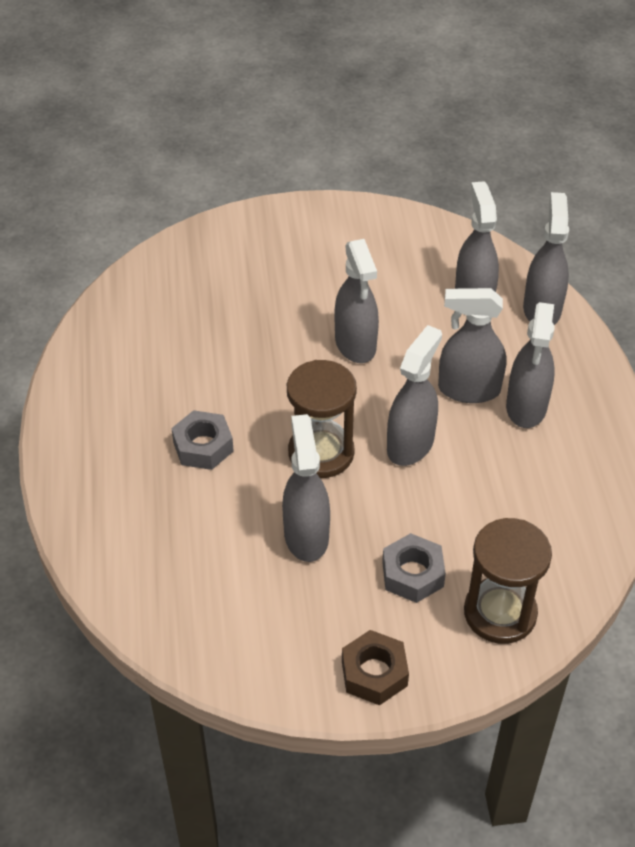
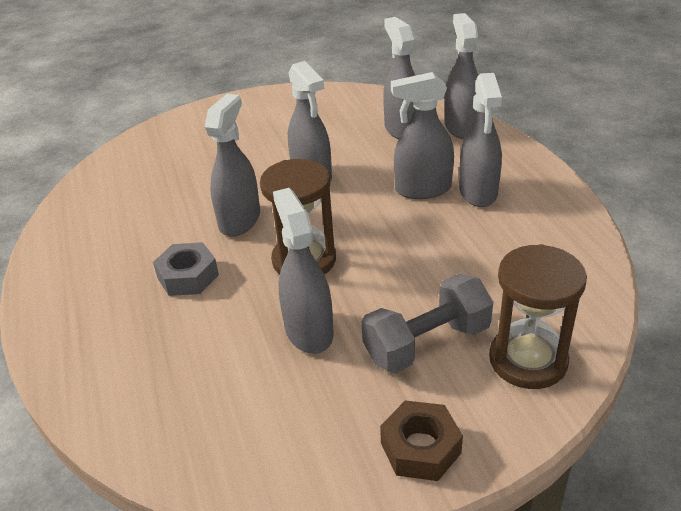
camera: 10 degrees left, 10 degrees down
(410, 444) = (386, 238): grey spray bottle -> grey spray bottle (240, 220)
(412, 574) = (426, 343): grey nut -> grey dumbbell

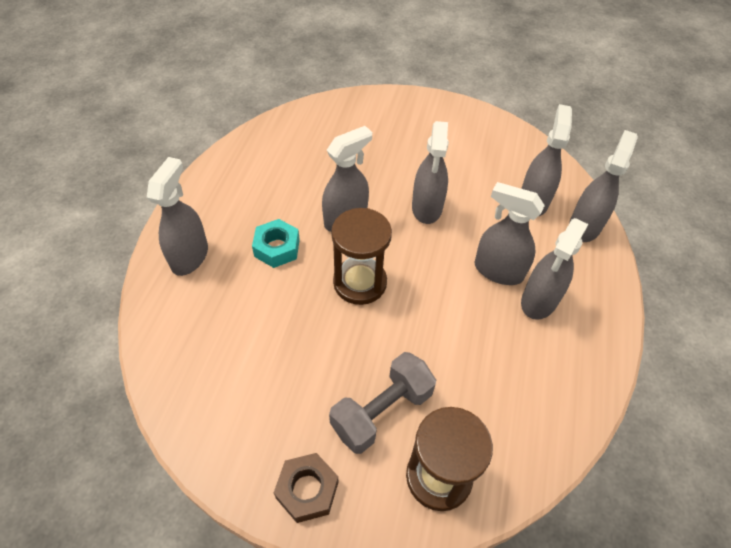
camera: 30 degrees right, 15 degrees up
(188, 276) = (277, 248): grey nut -> turquoise nut
(308, 331) = (315, 345): grey spray bottle -> grey spray bottle (190, 256)
(426, 343) = (381, 411): grey dumbbell -> grey dumbbell turned 45 degrees counterclockwise

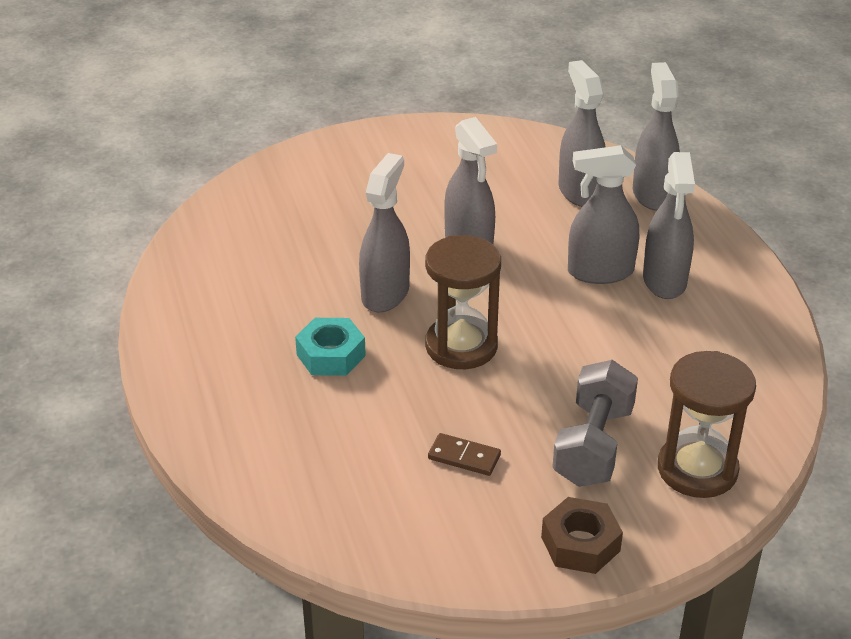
camera: 30 degrees left, 15 degrees down
(190, 256) = (229, 409): grey spray bottle -> none
(291, 370) = (464, 457): none -> brown domino

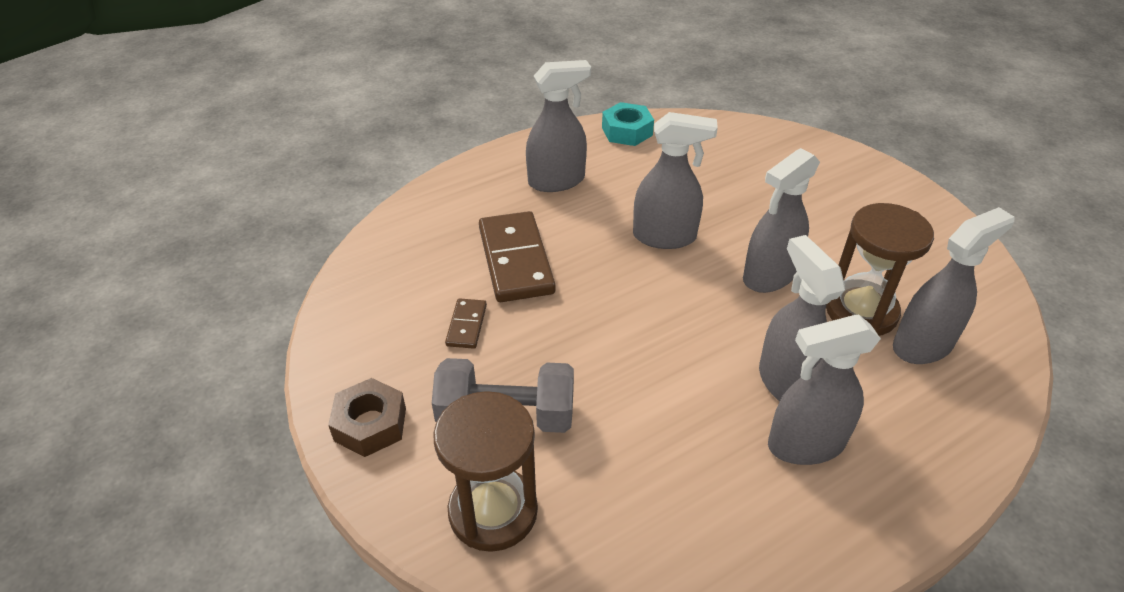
camera: 75 degrees right, 5 degrees up
(331, 355) = (568, 223): turquoise nut -> turquoise nut (627, 131)
(376, 405) = (515, 260): none -> brown domino
(461, 346) = (614, 297): brown hourglass -> brown hourglass (861, 311)
(652, 194) = (970, 412): grey spray bottle -> grey spray bottle (557, 181)

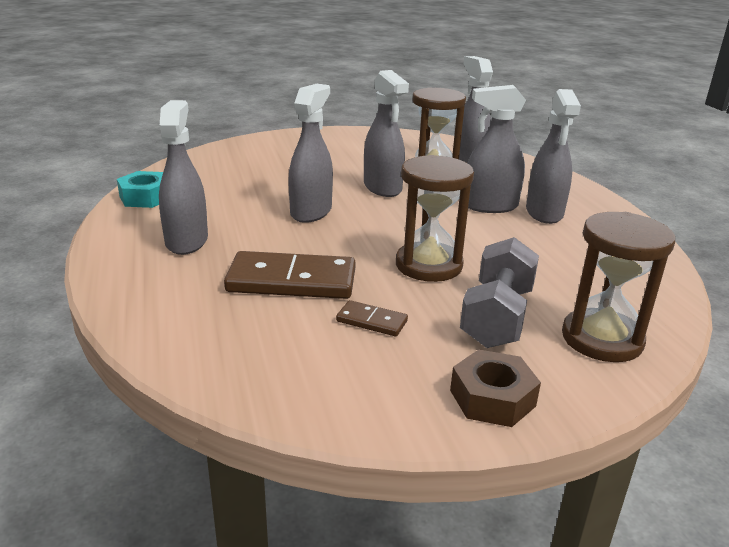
camera: 75 degrees left, 15 degrees down
(591, 347) = (428, 265): none -> brown hourglass

